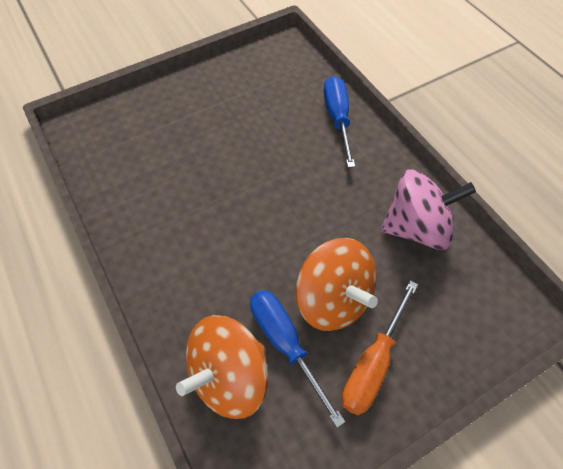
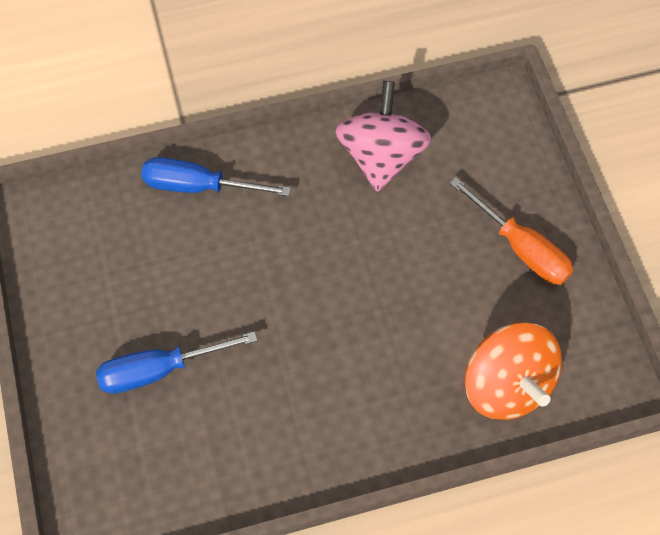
camera: 75 degrees left, 5 degrees up
(285, 343) = (483, 323): blue screwdriver -> blue screwdriver (159, 370)
(333, 299) = (445, 263): orange spinning top -> none

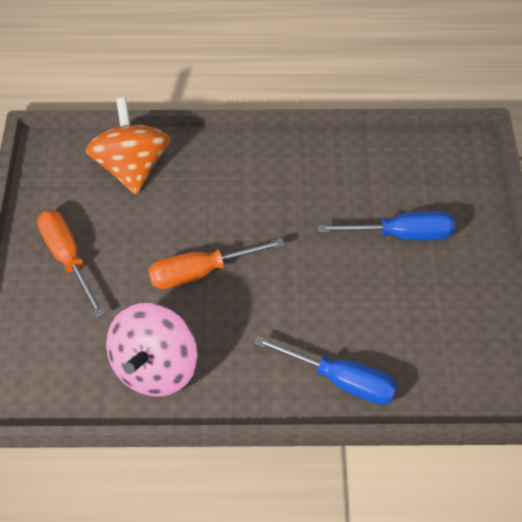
camera: 165 degrees left, 10 degrees down
(373, 266) = (200, 272): none -> orange screwdriver

